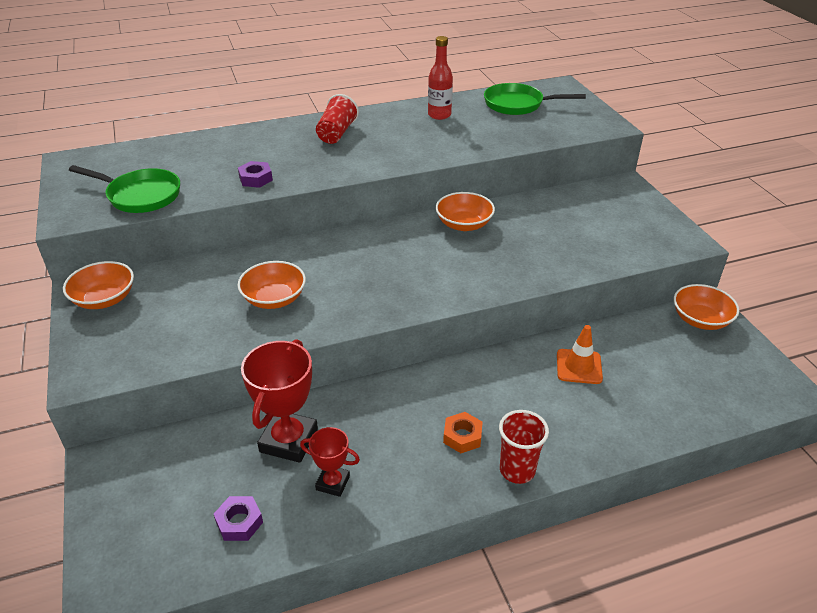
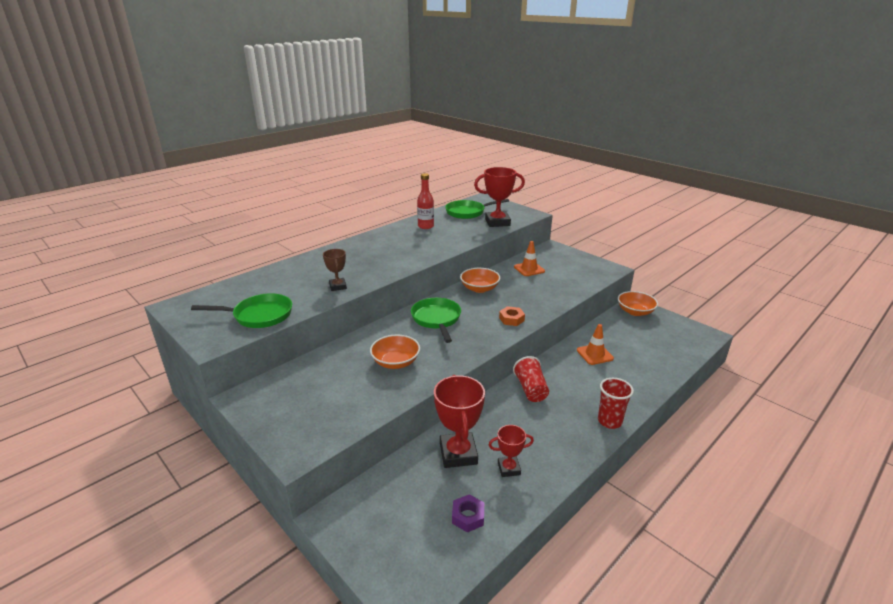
camera: 25 degrees left, 10 degrees down
(104, 299) = (265, 398): orange bowl -> none
(255, 179) = (338, 286): purple nut -> brown trophy
(337, 133) = (368, 249): red cup -> red cup (531, 389)
(371, 254) = (436, 319): none -> green pan
(462, 436) = (563, 413): orange nut -> orange nut (511, 319)
(546, 129) = (497, 222): none -> red trophy
(560, 212) = (529, 269): none -> orange traffic cone

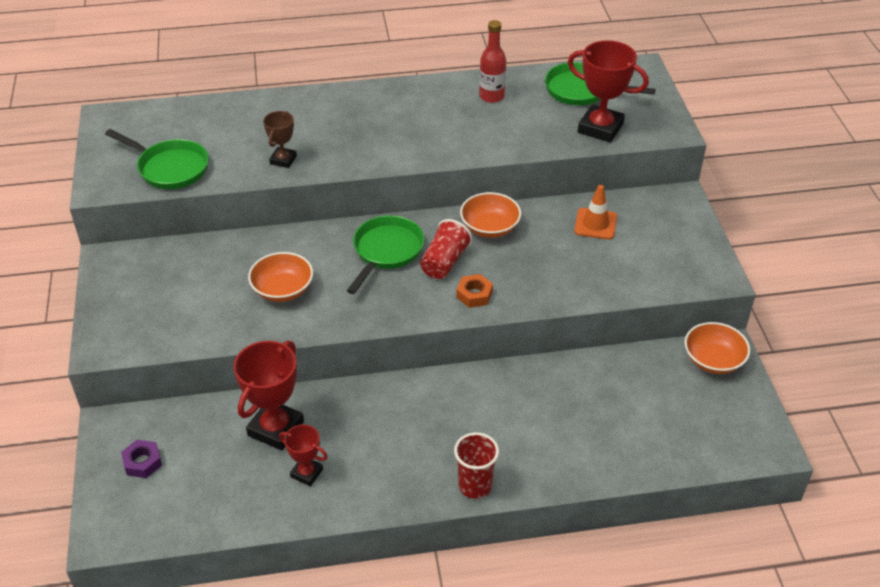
camera: 35 degrees right, 15 degrees up
(468, 516) = (220, 495): purple nut -> purple nut (142, 462)
(531, 389) = (433, 398): red cup -> red cup (444, 262)
(594, 354) = (568, 394): orange traffic cone -> none

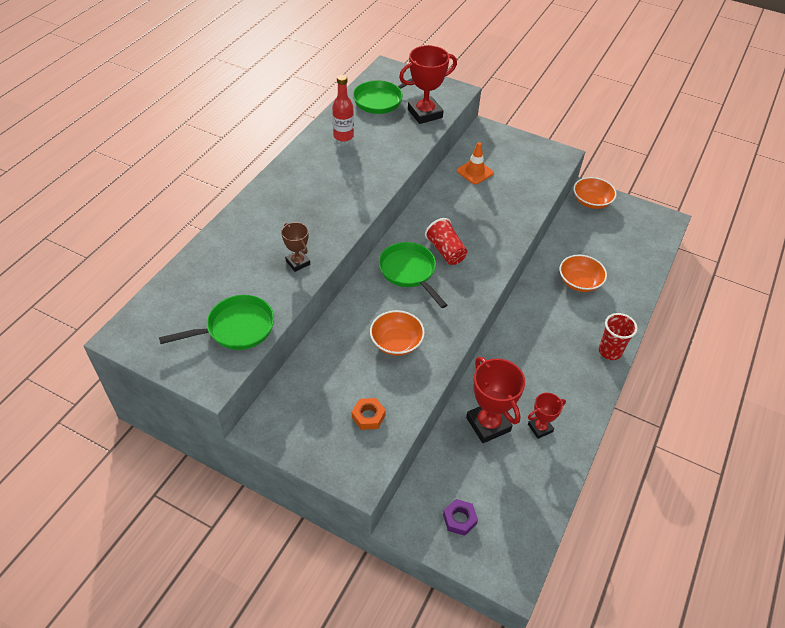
camera: 55 degrees left, 5 degrees up
(474, 294) = (487, 254): orange nut -> orange nut (368, 416)
(490, 227) = (434, 214): orange bowl -> orange bowl (579, 282)

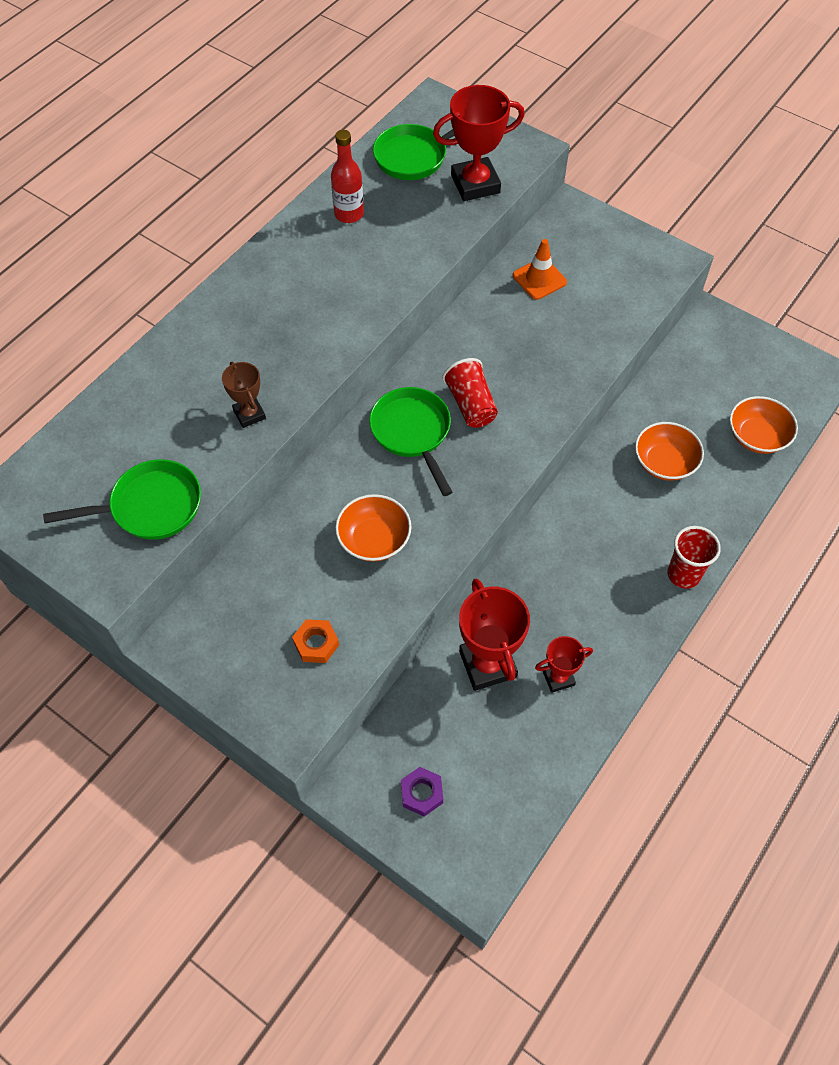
camera: 10 degrees right, 10 degrees up
(591, 202) = (712, 333): orange bowl -> orange bowl (757, 436)

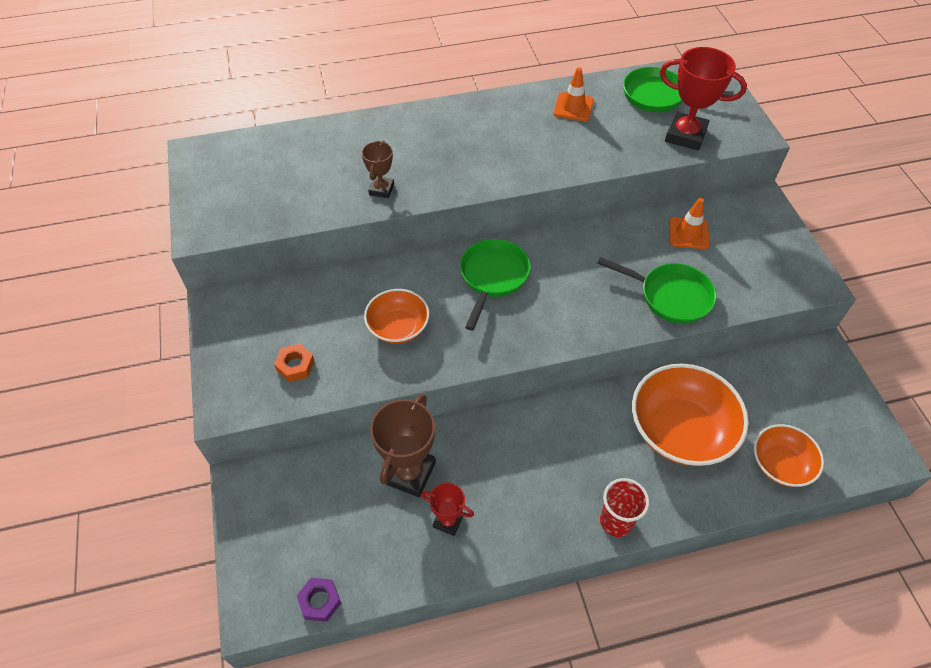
camera: 40 degrees right, 5 degrees down
(150, 506) = (268, 206): green pan -> green pan (670, 296)
(349, 214) = (573, 107): red bottle -> orange traffic cone
(421, 793) = (282, 522): purple nut -> purple nut (320, 601)
(471, 404) = (552, 285): red cup -> none
(487, 664) = (409, 472): red trophy -> brown trophy
(664, 462) = (680, 430): orange bowl -> orange bowl, size x1.71

